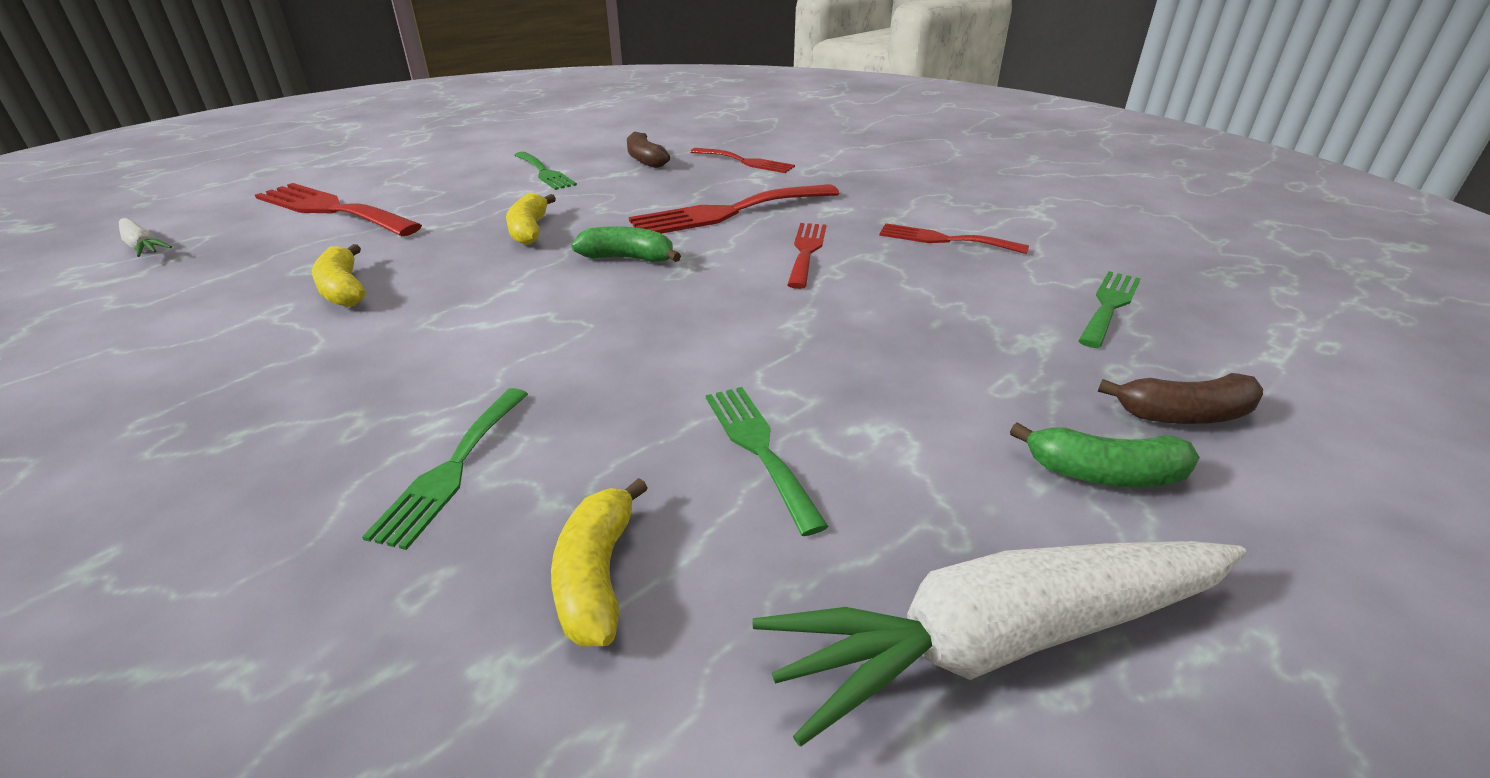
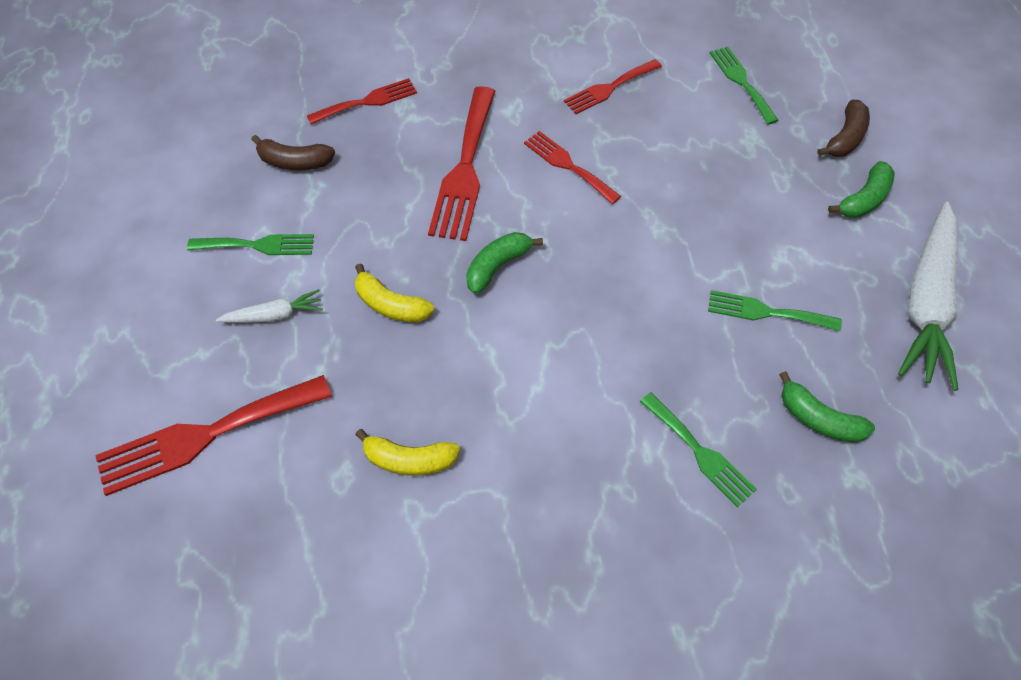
camera: 55 degrees left, 25 degrees up
(142, 246) = (169, 607): white carrot -> white carrot (274, 315)
(597, 576) = (819, 419): yellow banana -> green banana

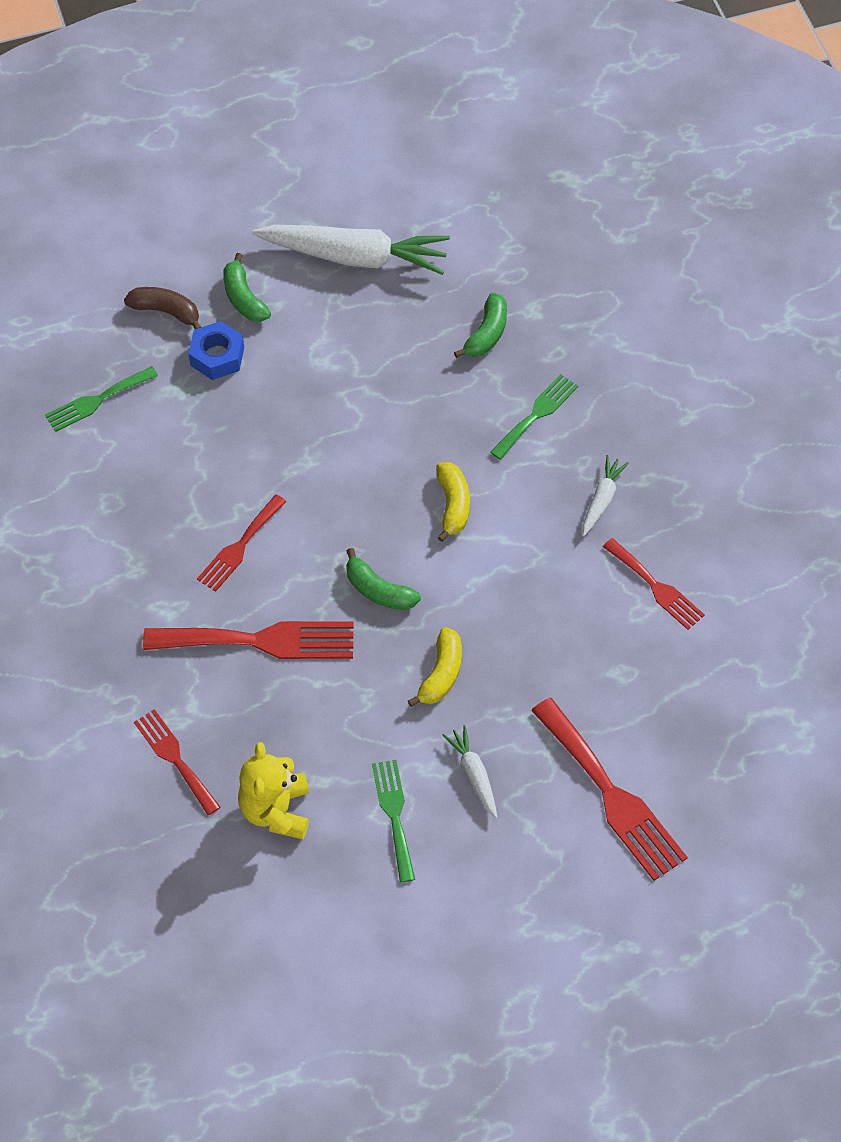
camera: 100 degrees left, 0 degrees up
(295, 162) = (276, 810): brown banana -> yellow teddy bear
(409, 460) = (594, 624): yellow banana -> yellow banana (453, 505)
(572, 501) = (601, 499): none -> white carrot
(609, 88) = (122, 521): red fork -> red fork (656, 587)
(766, 312) = (388, 372): green fork -> none
(790, 171) = (217, 356): none -> blue nut
(864, 199) = (244, 298): green banana -> green banana turned 150 degrees counterclockwise

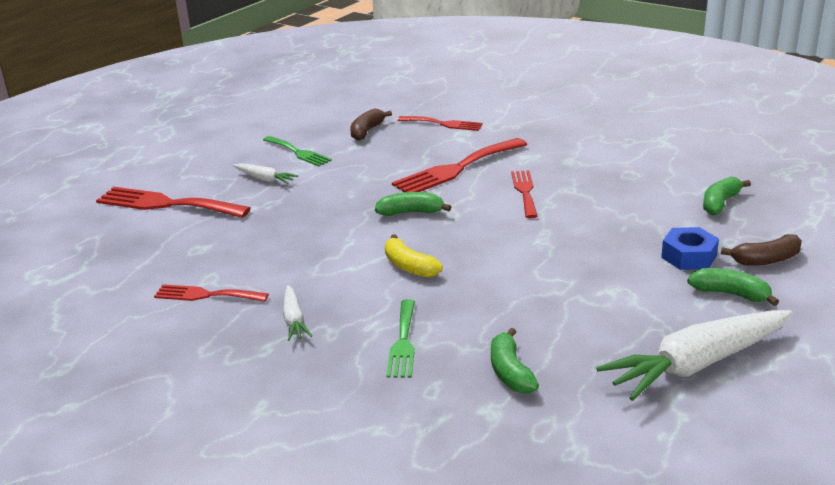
camera: 145 degrees right, 30 degrees down
(97, 400) = (720, 203): green fork -> green banana
(276, 810) = (366, 131): yellow teddy bear -> brown banana
(441, 674) = (327, 201): yellow banana -> none

